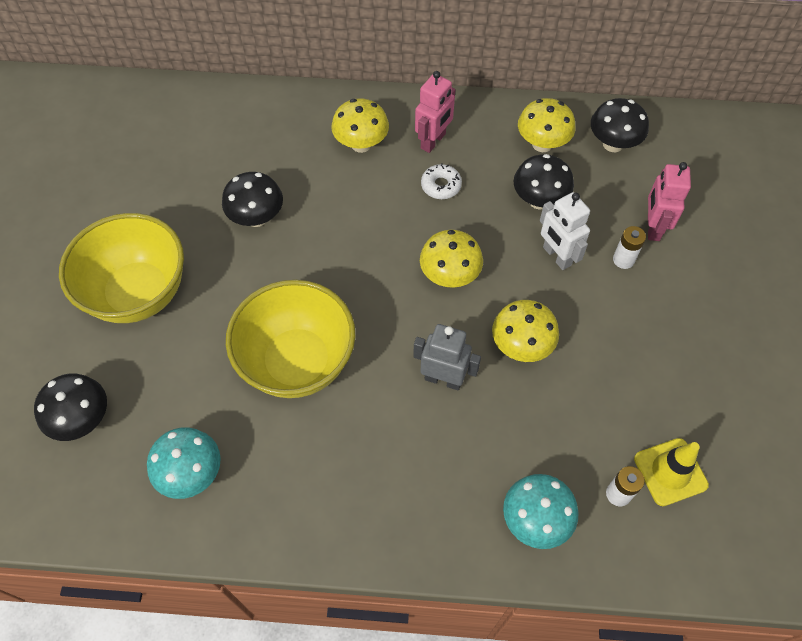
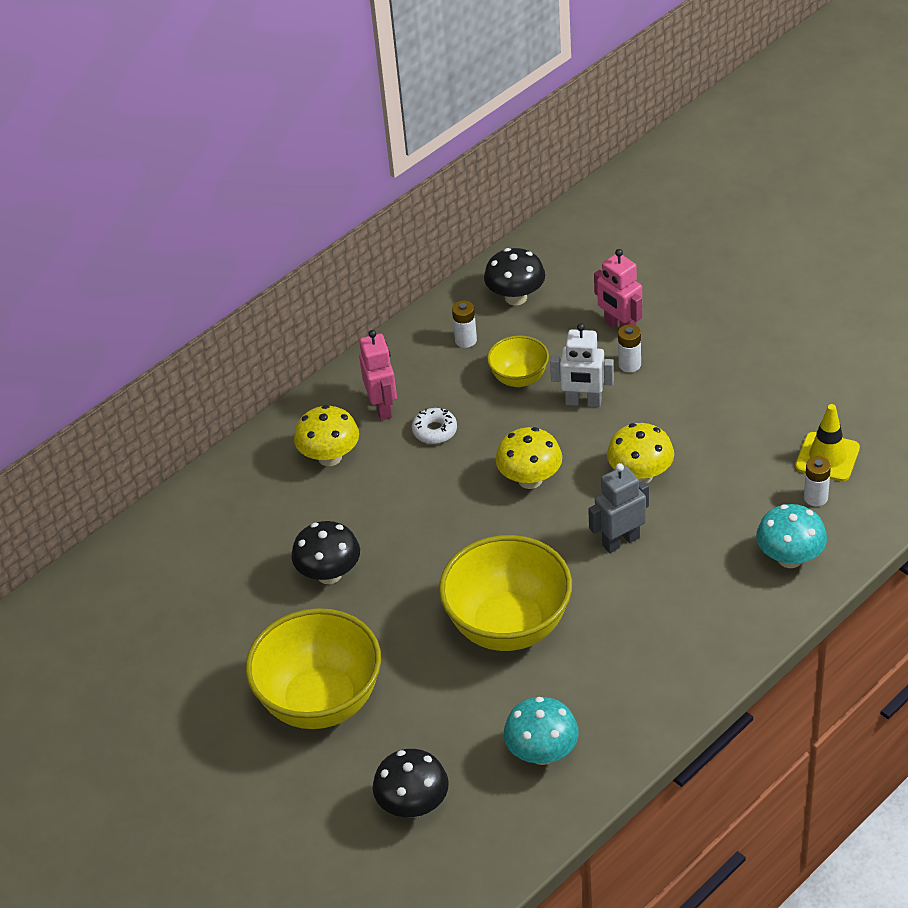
camera: 45 degrees left, 15 degrees down
(539, 200) = (519, 378): black mushroom -> yellow bowl
(542, 144) = (465, 340): yellow mushroom -> white battery

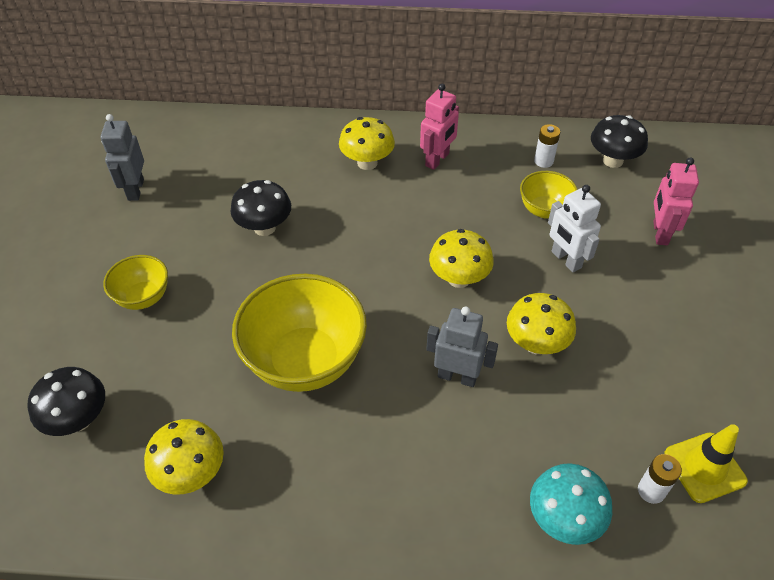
camera: 45 degrees right, 5 degrees up
(167, 645) = (135, 190): none -> grey robot
(320, 702) = (143, 297): yellow bowl -> yellow bowl, size x0.52
(435, 431) = (446, 198): white donut -> none
(542, 753) = (191, 473): turquoise mushroom -> yellow mushroom
(629, 364) = (633, 262): white battery -> none

